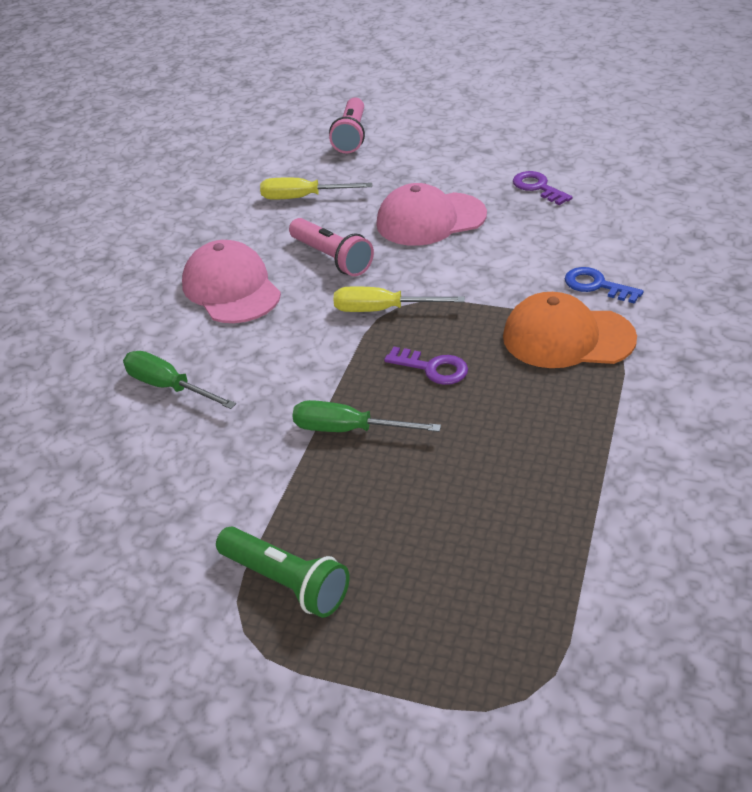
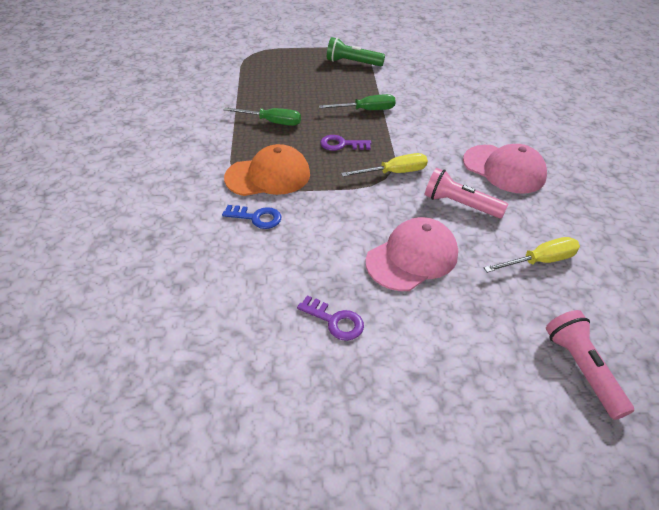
camera: 155 degrees right, 5 degrees up
(168, 387) = (474, 112): green screwdriver -> green screwdriver (272, 122)

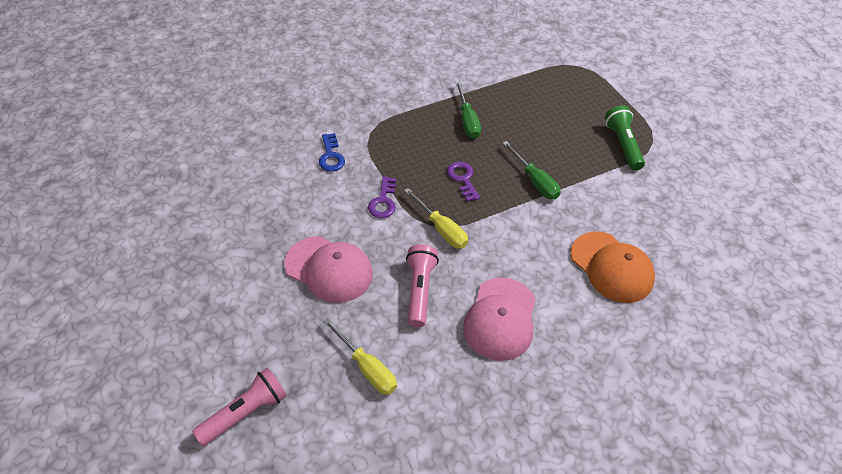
camera: 65 degrees right, 5 degrees up
(268, 176) = (387, 145): orange cap -> orange cap (611, 267)
(335, 321) = (240, 237): purple key -> purple key (383, 201)

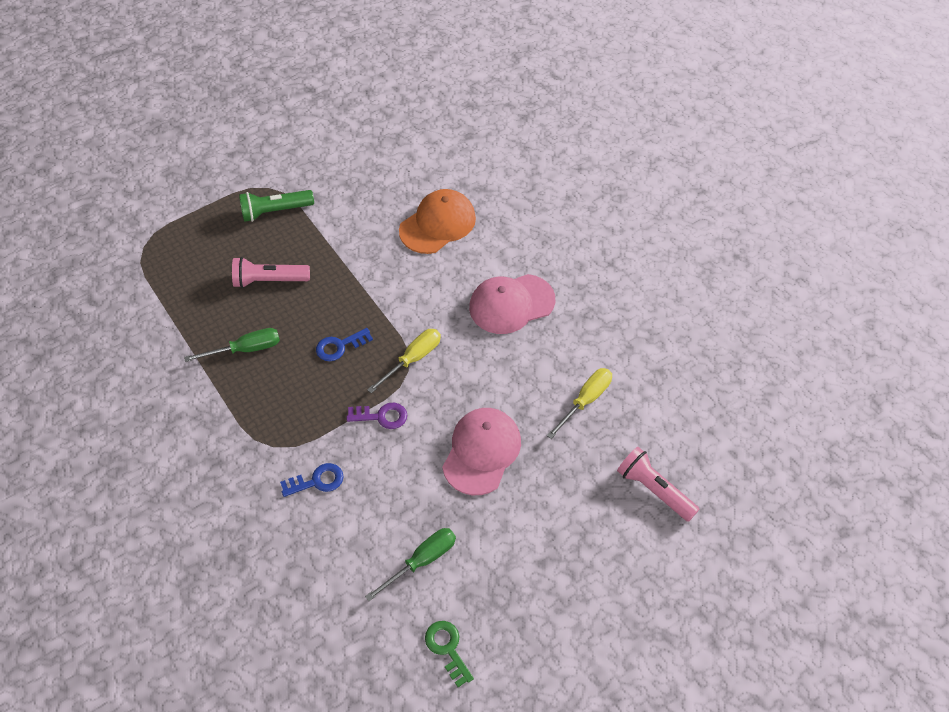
camera: 95 degrees left, 5 degrees up
(157, 223) = (447, 648): none -> green key
(420, 290) = (492, 369): pink flashlight -> pink flashlight (269, 280)
(463, 179) = (339, 346): purple key -> blue key
(500, 319) = (511, 304): pink cap -> pink cap turned 150 degrees clockwise
(535, 181) = (335, 283): green screwdriver -> green screwdriver (422, 561)

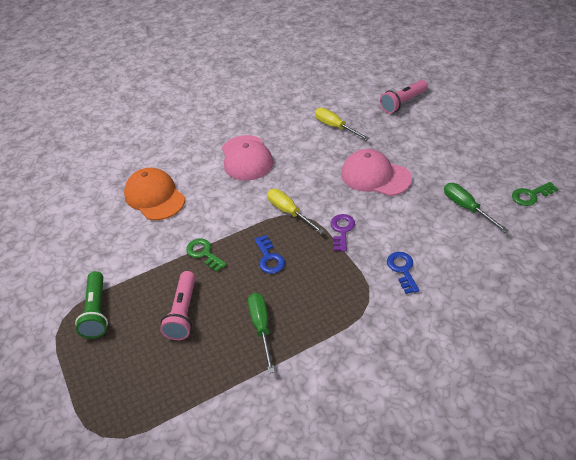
camera: 80 degrees left, 10 degrees down
(348, 285) = (204, 253): none -> green key

